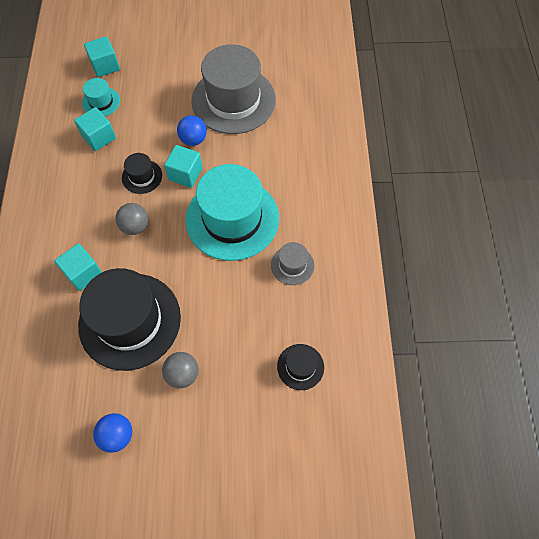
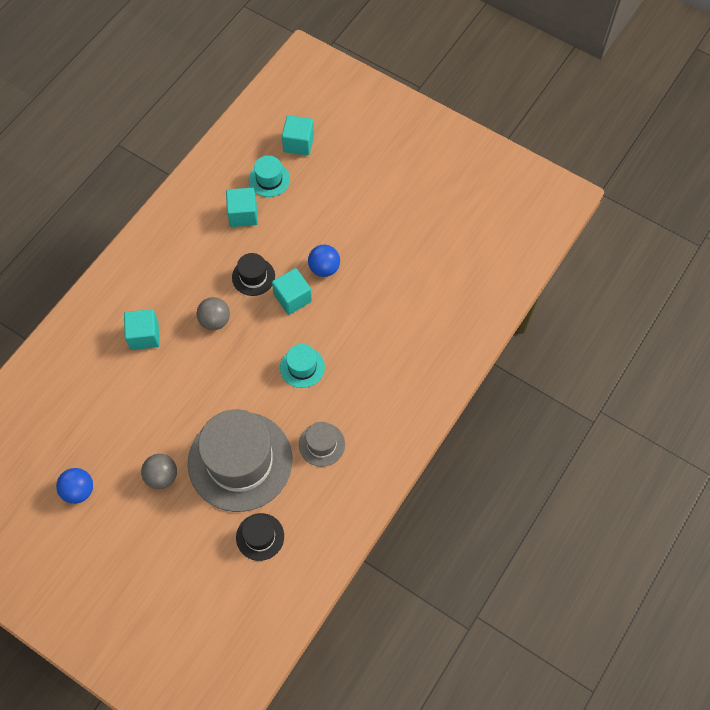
camera: 35 degrees right, 0 degrees up
(130, 320) = (152, 402): black hat -> none
(232, 219) = (302, 367): turquoise hat -> turquoise hat, size x0.45
(233, 100) = (390, 250): grey hat -> grey hat (240, 461)

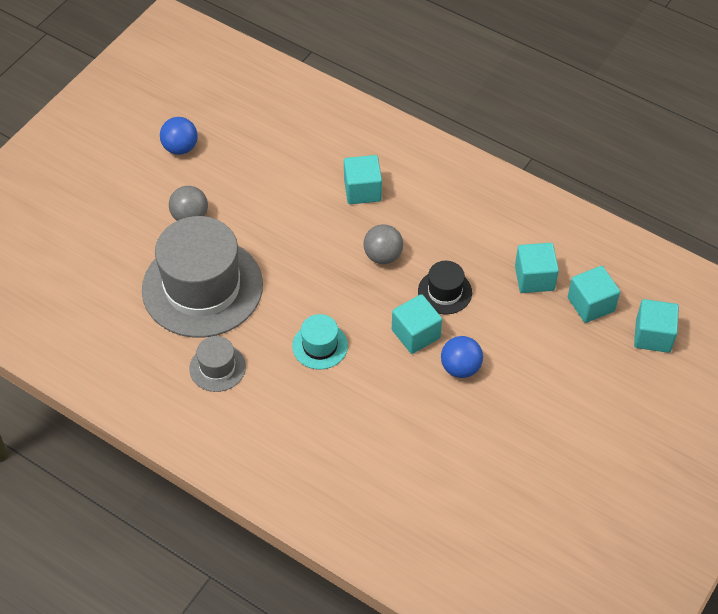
camera: 90 degrees right, 10 degrees down
(260, 537) = (111, 309): black hat -> none
(269, 179) = (591, 304): turquoise hat -> turquoise cube

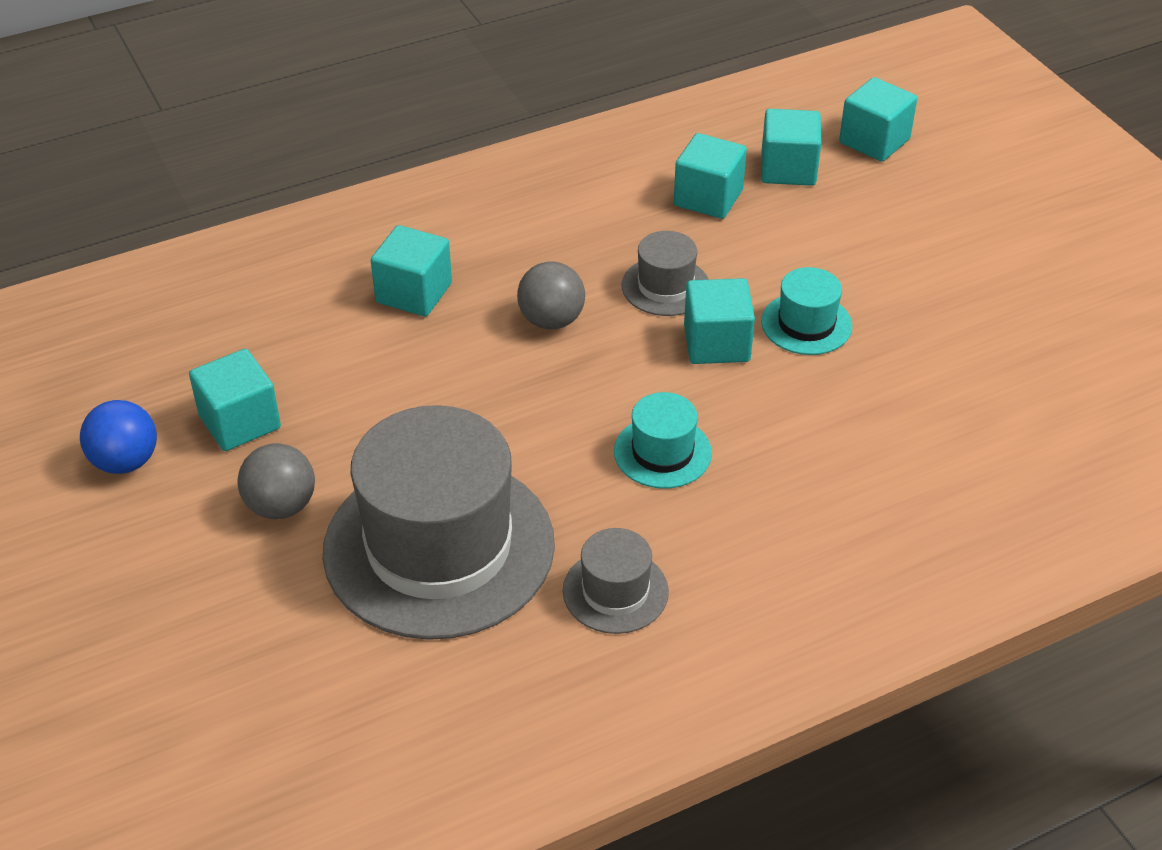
camera: 60 degrees left, 10 degrees down
(230, 173) = (240, 422): none -> turquoise cube
(445, 292) = (665, 286): black hat -> grey hat
(460, 367) = (806, 324): blue ball -> turquoise hat

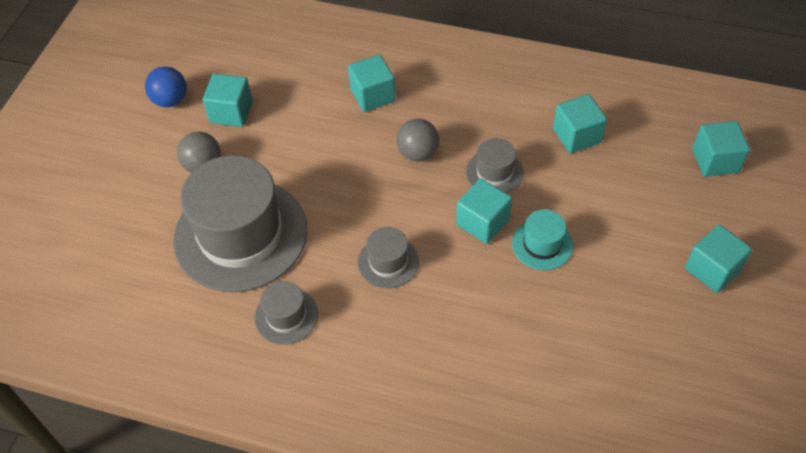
camera: 45 degrees right, 10 degrees up
(662, 452) = (388, 262): turquoise hat -> grey hat
(788, 169) = (642, 146): turquoise cube -> turquoise cube (712, 269)

